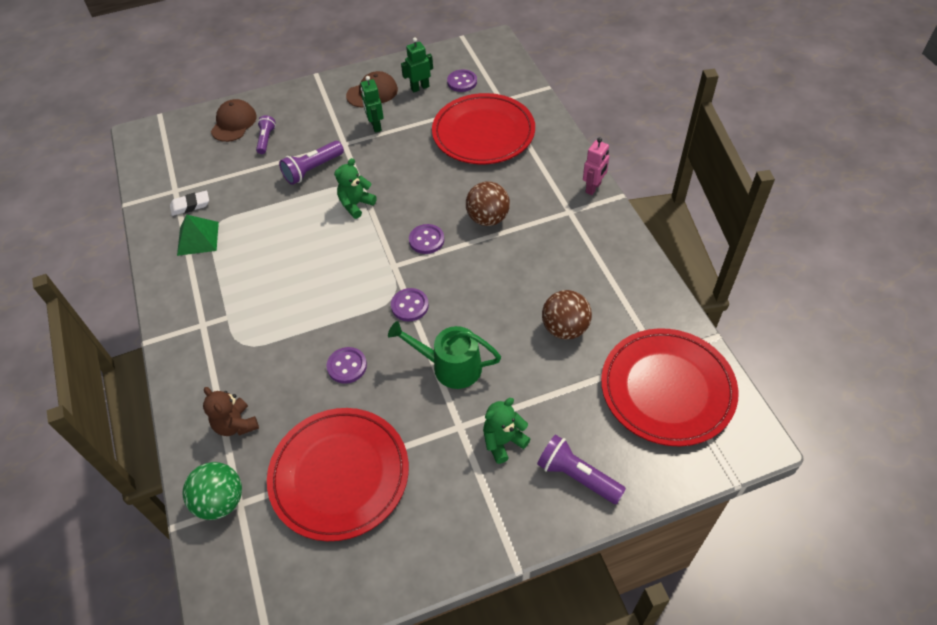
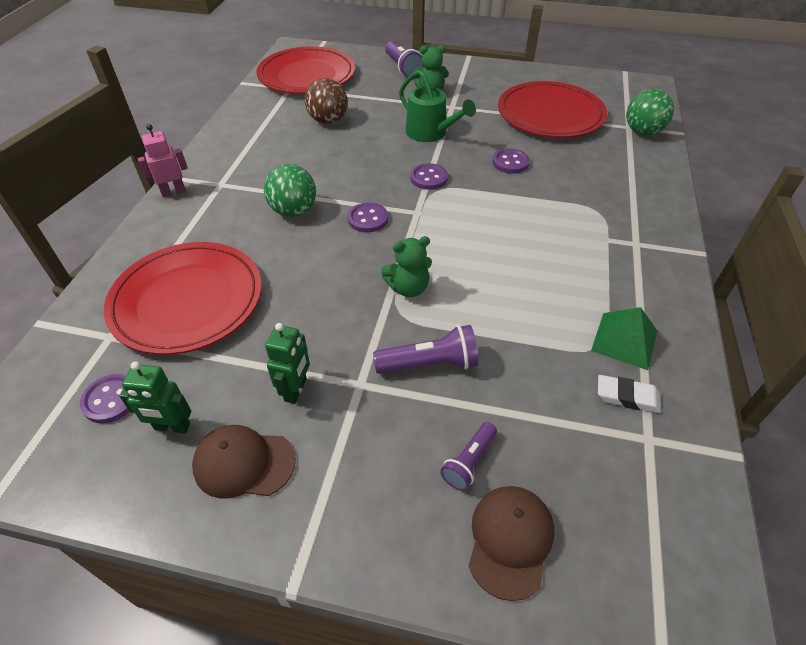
camera: 150 degrees left, 5 degrees down
(234, 123) = (510, 540): brown cap -> brown cap turned 150 degrees clockwise
(236, 424) = (620, 164): brown teddy bear -> none
(488, 218) = (293, 211): brown ball -> green ball

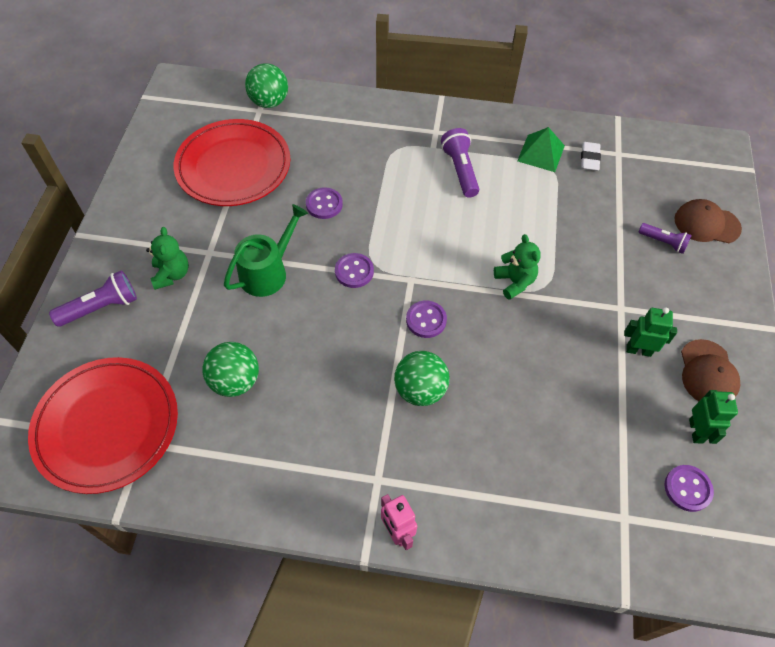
camera: 95 degrees left, 10 degrees up
(187, 301) = (566, 460): red plate -> none
(328, 120) = (235, 381): brown ball -> green ball
(429, 364) = (591, 265): purple flashlight -> purple flashlight (460, 170)

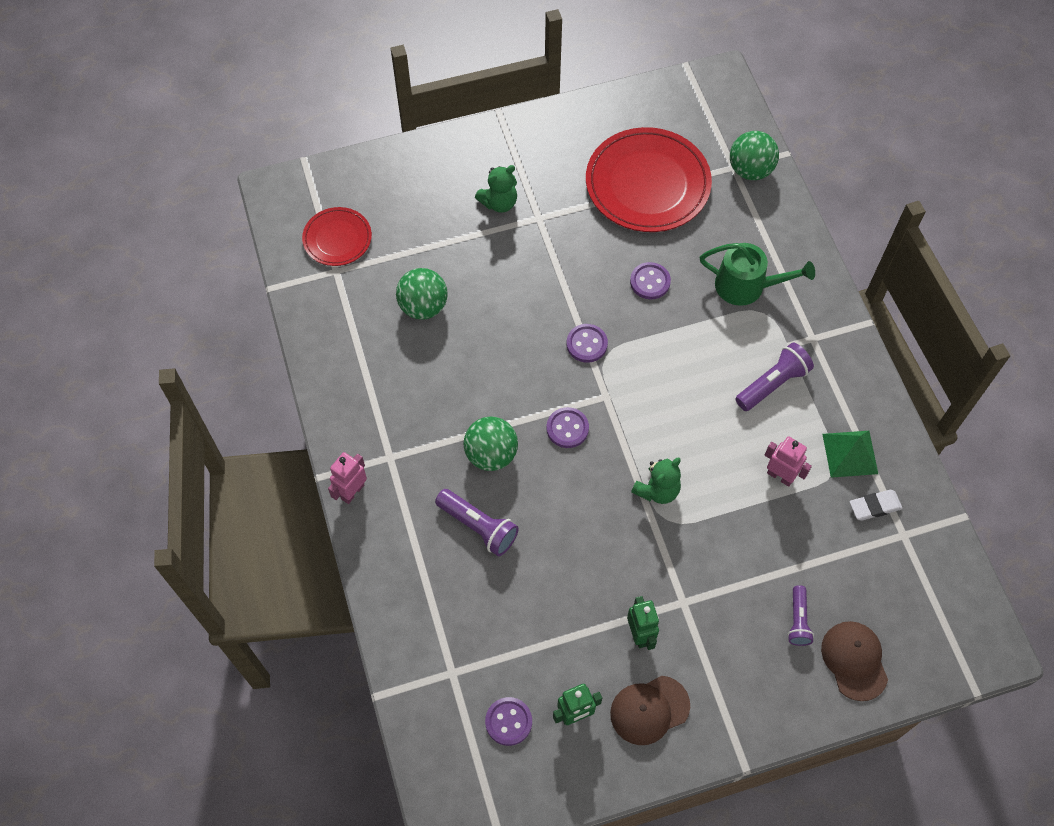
camera: 65 degrees right, 5 degrees up
(101, 307) = (438, 171): purple flashlight -> purple flashlight (478, 526)
(107, 426) = (337, 239): red plate -> red plate, size x0.54
(267, 272) = (544, 274): green watering can -> green watering can (746, 286)
(539, 200) = (780, 476): none -> pink robot

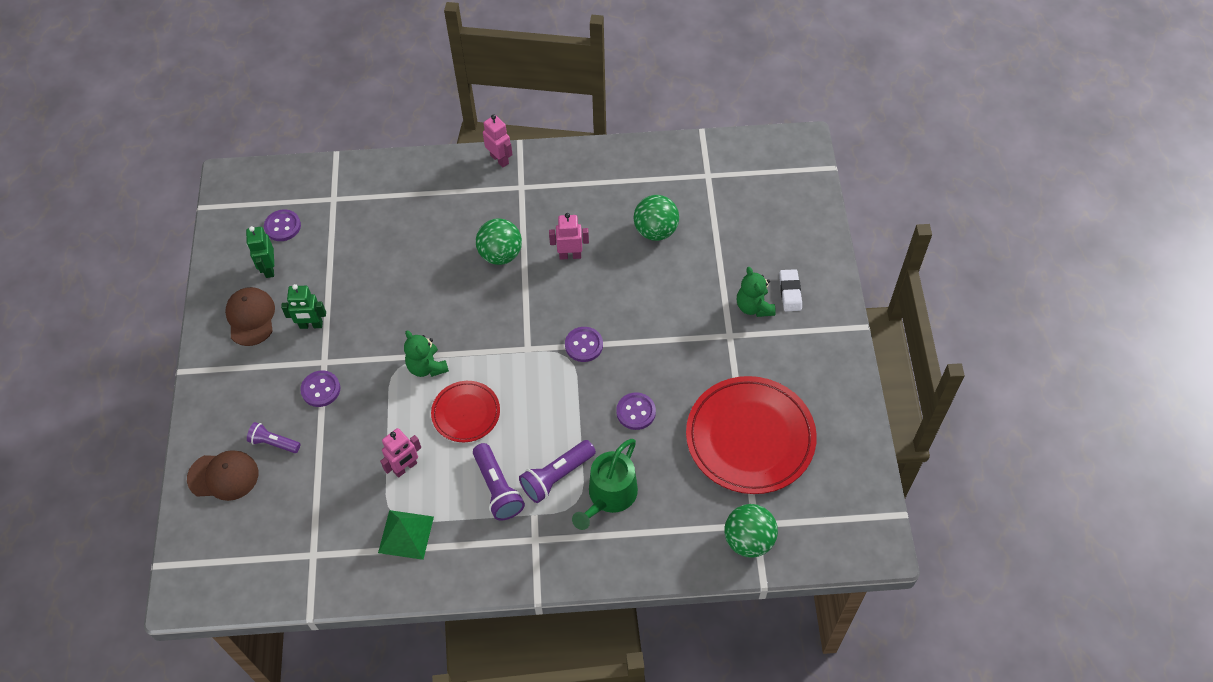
camera: 105 degrees right, 5 degrees down
(337, 239) = (740, 180): red plate -> red plate (466, 413)
(475, 383) = (570, 255): none -> pink robot
(478, 526) = (441, 235): purple flashlight -> purple flashlight (557, 476)
(567, 428) = (506, 313): purple button -> purple button (321, 389)
(874, 506) = (348, 538): white eraser -> white eraser (790, 292)

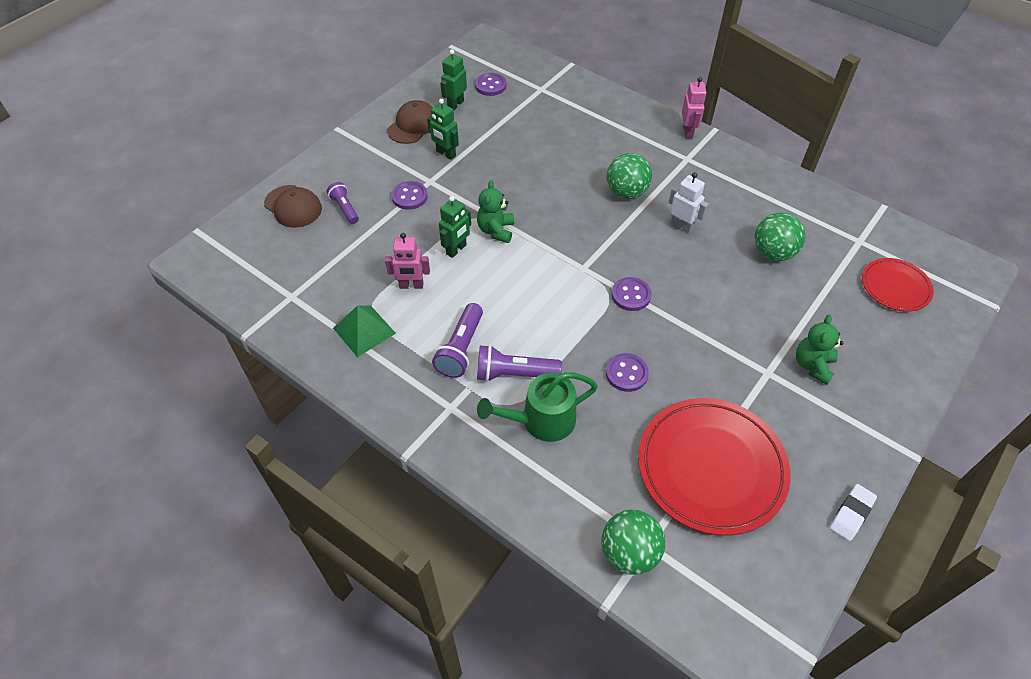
camera: 40 degrees right, 5 degrees down
(411, 408) = (456, 249): none -> green robot
(466, 413) = (492, 280): red plate -> red plate (895, 287)
(570, 255) = (681, 226): pink robot -> white robot
(790, 292) = (860, 377): white eraser -> white eraser (851, 514)

